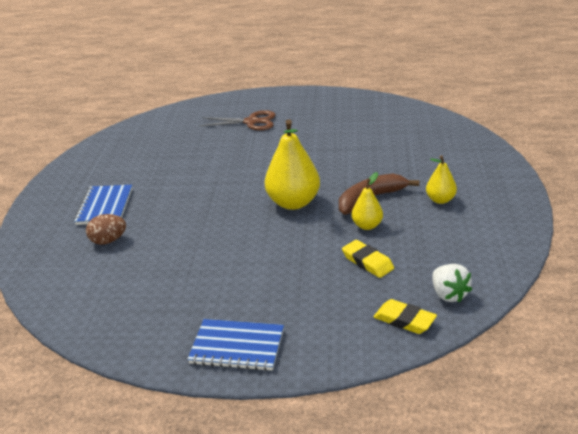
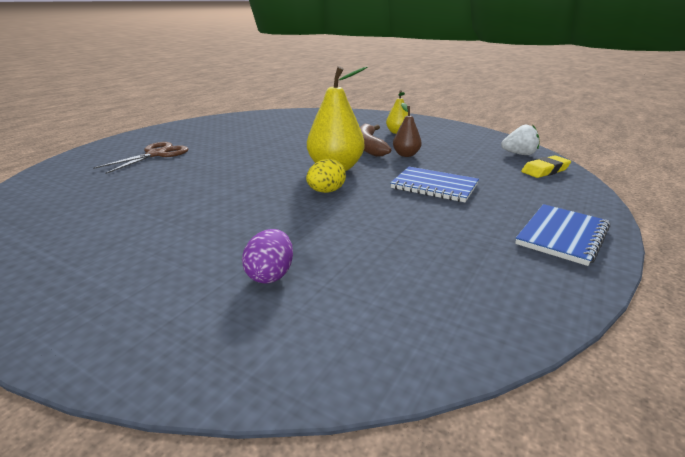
camera: 65 degrees left, 5 degrees down
(105, 206) = (174, 262): blue notebook -> blue notebook (434, 186)
(108, 241) = (270, 275): brown egg -> purple egg
(239, 216) = (326, 191): none -> yellow egg
(367, 226) = (406, 155): yellow pear -> brown pear
(367, 262) = (458, 165): yellow eraser -> none

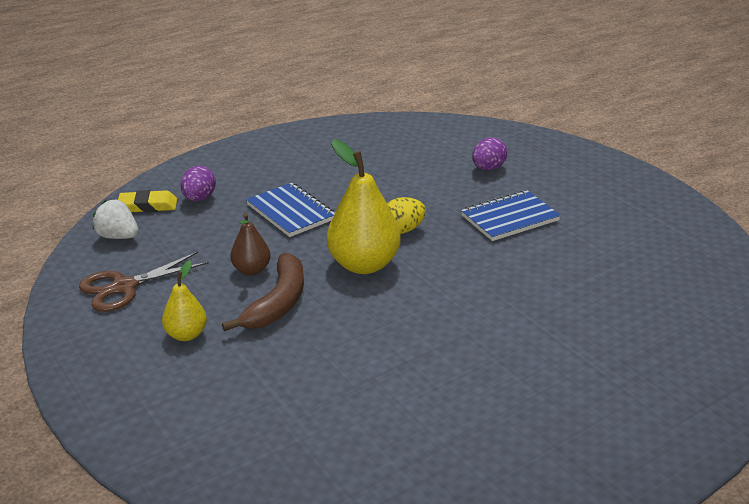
camera: 155 degrees left, 5 degrees up
(156, 154) = (603, 365): brown scissors -> brown scissors (124, 287)
(521, 181) = (199, 199): none -> purple egg
(562, 236) = (268, 150): blue notebook -> blue notebook (510, 218)

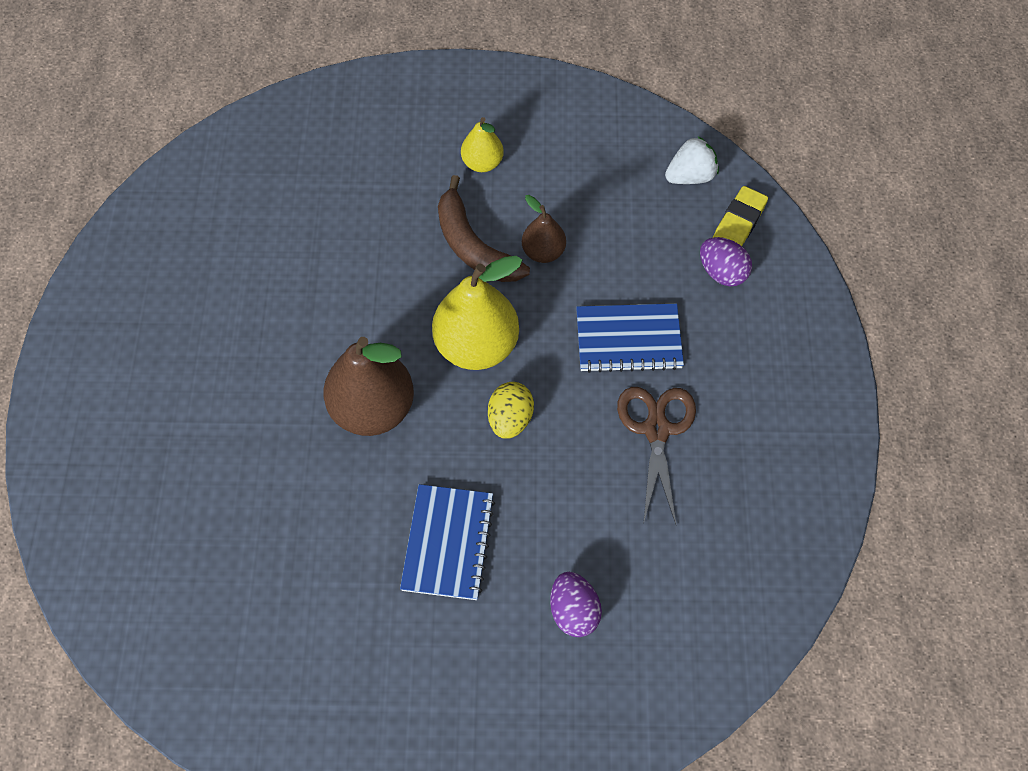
camera: 125 degrees right, 30 degrees up
(124, 287) = (592, 149): brown scissors -> brown scissors (656, 429)
(465, 284) = (373, 409): none -> brown pear

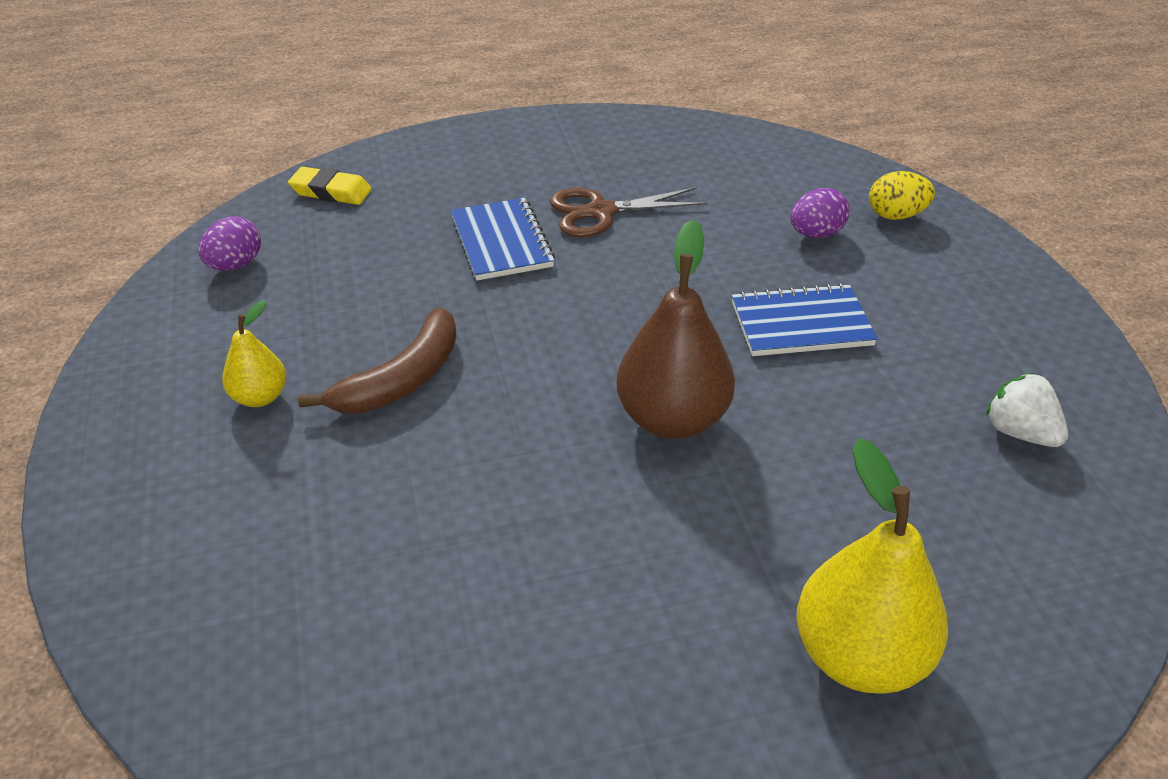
camera: 105 degrees left, 20 degrees down
(476, 346) = (549, 349): yellow pear -> yellow pear (859, 655)
(510, 419) = (634, 306): yellow egg -> yellow egg (896, 215)
(543, 252) = (399, 319): brown pear -> none
(690, 176) = (269, 228): white strawberry -> white strawberry (1019, 432)
(722, 272) = (399, 195): purple egg -> purple egg (235, 265)

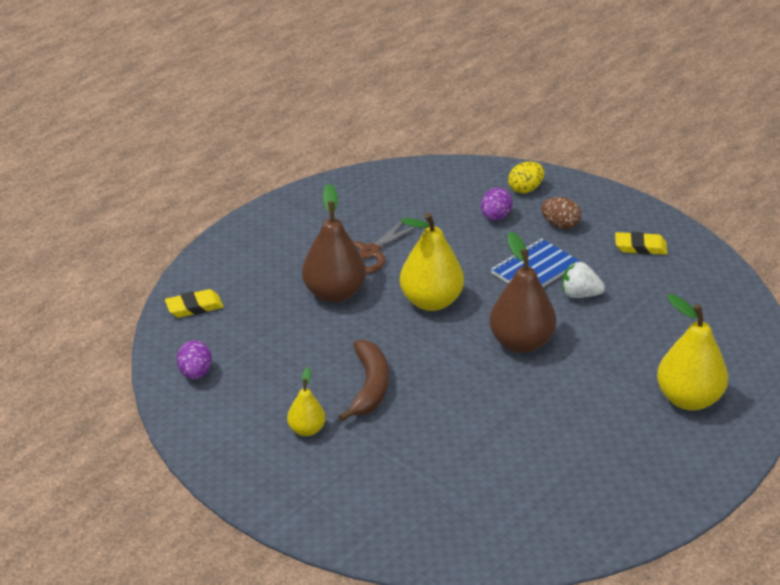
camera: 35 degrees left, 5 degrees down
(501, 242) = (334, 293): blue notebook -> brown pear
(609, 304) = (431, 301): none -> yellow pear
(901, 280) = (560, 225): none -> brown egg
(1003, 361) = (640, 247): none -> yellow eraser
(1019, 432) = (673, 278): white strawberry -> white strawberry (580, 294)

